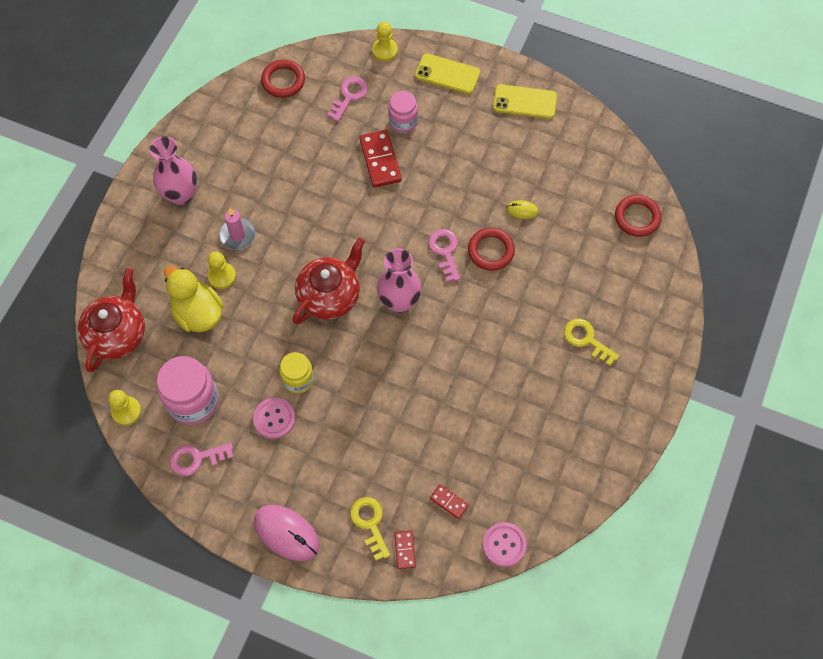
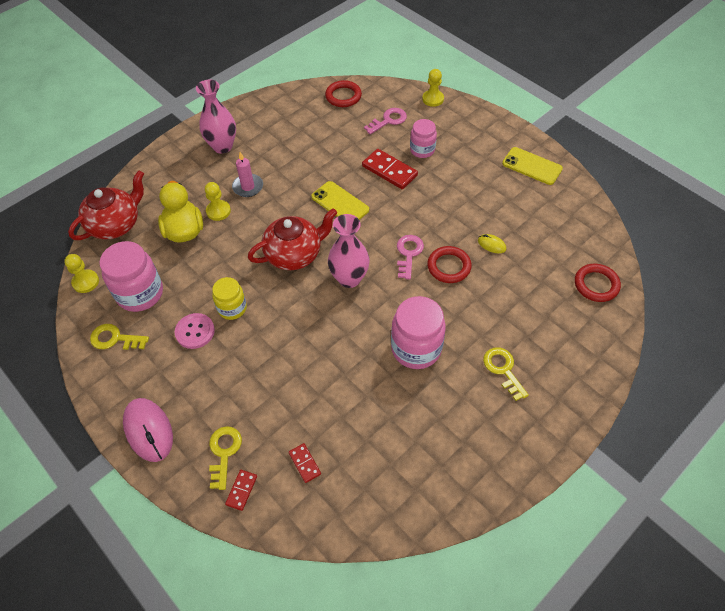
camera: 25 degrees right, 10 degrees down
(196, 458) = (115, 339): pink key -> yellow key
(380, 160) = (389, 171): red domino -> red domino turned 60 degrees counterclockwise
(447, 74) = (475, 128): yellow phone -> yellow phone (340, 203)
(498, 350) = (416, 348): none -> pink jar
(504, 545) = (336, 526): pink button -> none

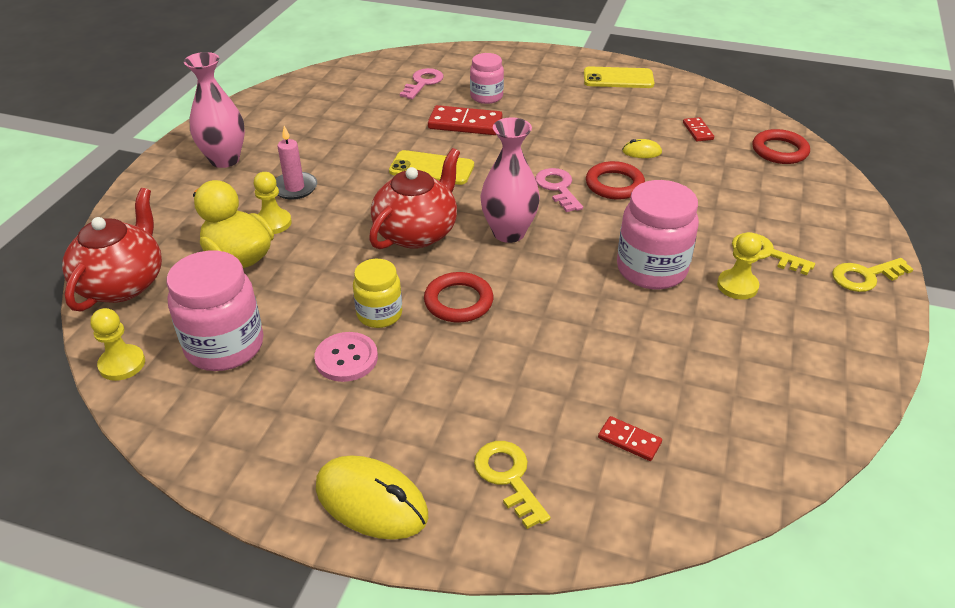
camera: 30 degrees left, 15 degrees down
(115, 339) = (225, 413): yellow key -> yellow key (865, 276)
(148, 430) = (371, 501): pink mouse -> yellow mouse
(241, 490) = (573, 510): red domino -> red domino (698, 131)
(343, 96) = (348, 76): red ring -> red ring (458, 301)
(433, 99) = (458, 53): yellow pawn -> yellow pawn (737, 286)

